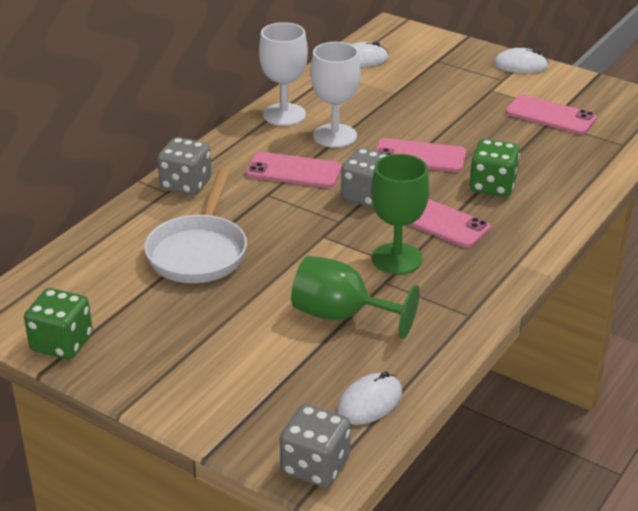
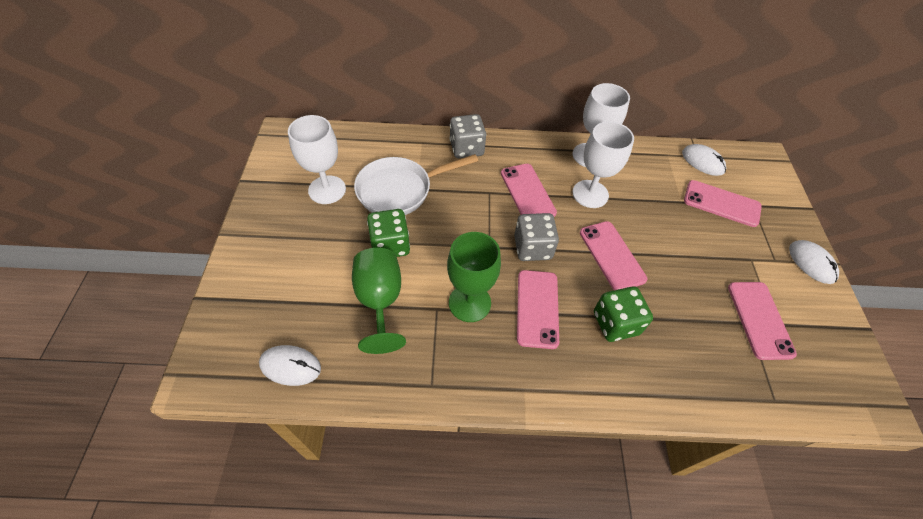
camera: 55 degrees right, 20 degrees up
(62, 343) = (271, 175): green dice -> green dice (390, 245)
(138, 305) = (327, 190): none -> white goblet
(315, 466) = (207, 365): grey dice -> none
(419, 74) = (721, 203): none -> pink phone

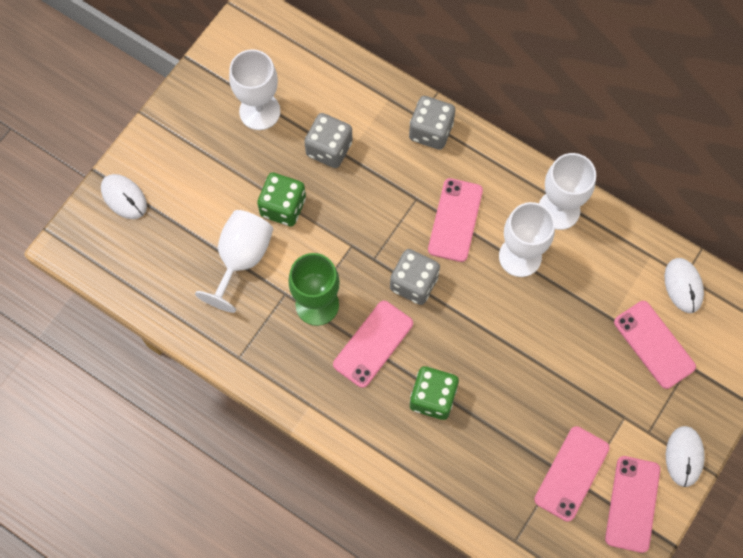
camera: 35 degrees right, 15 degrees up
(290, 366) = (139, 277): white mouse -> white mouse (124, 197)
(380, 301) = (241, 258): green goblet -> white goblet
(400, 190) = (329, 149): white pan -> grey dice
(611, 255) = (484, 334): pink phone -> pink phone (632, 504)

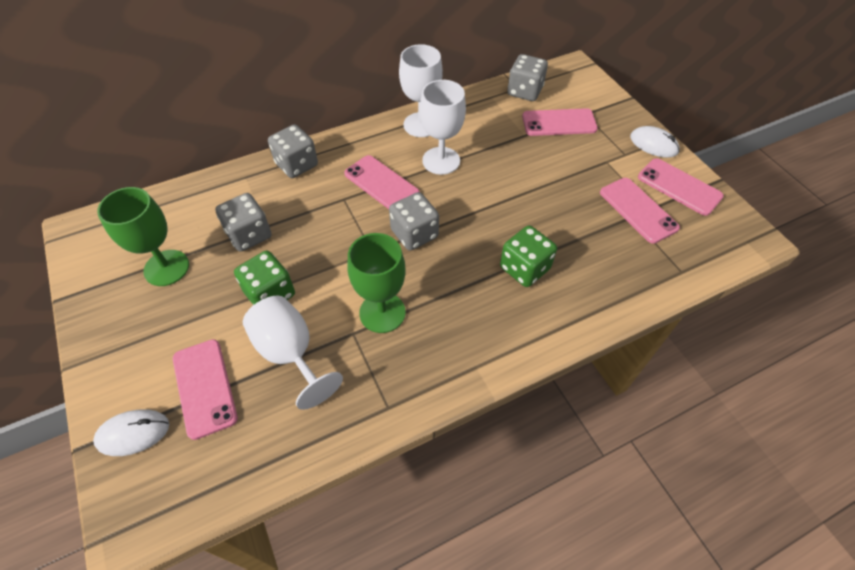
camera: 60 degrees left, 15 degrees down
(259, 111) = (166, 268): white goblet -> green goblet
(373, 344) = (449, 288): pink phone -> pink phone (204, 387)
(683, 286) = (524, 91): white mouse -> grey dice

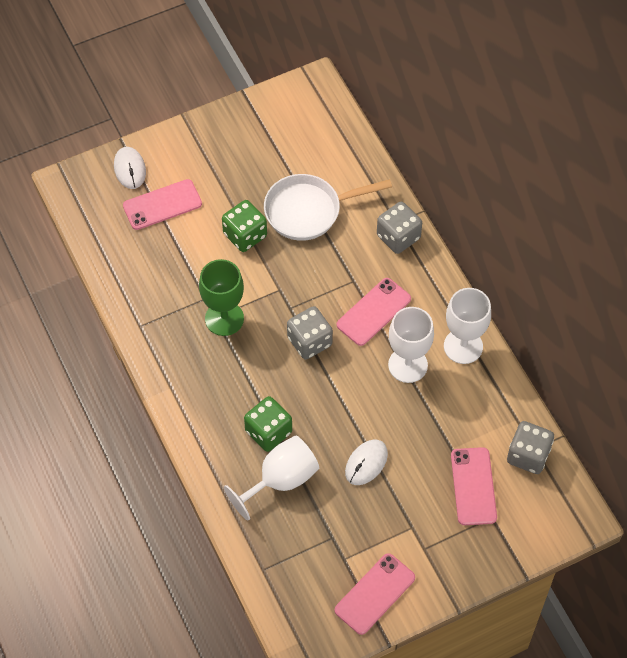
camera: 90 degrees right, 5 degrees up
(166, 268) = (273, 157): green goblet -> none
(249, 235) = (309, 211): grey dice -> white pan
(290, 353) = (189, 256): white goblet -> white goblet (280, 480)
(638, 210) = (341, 545): pink phone -> none
(653, 144) = (441, 582): white mouse -> white mouse (366, 463)

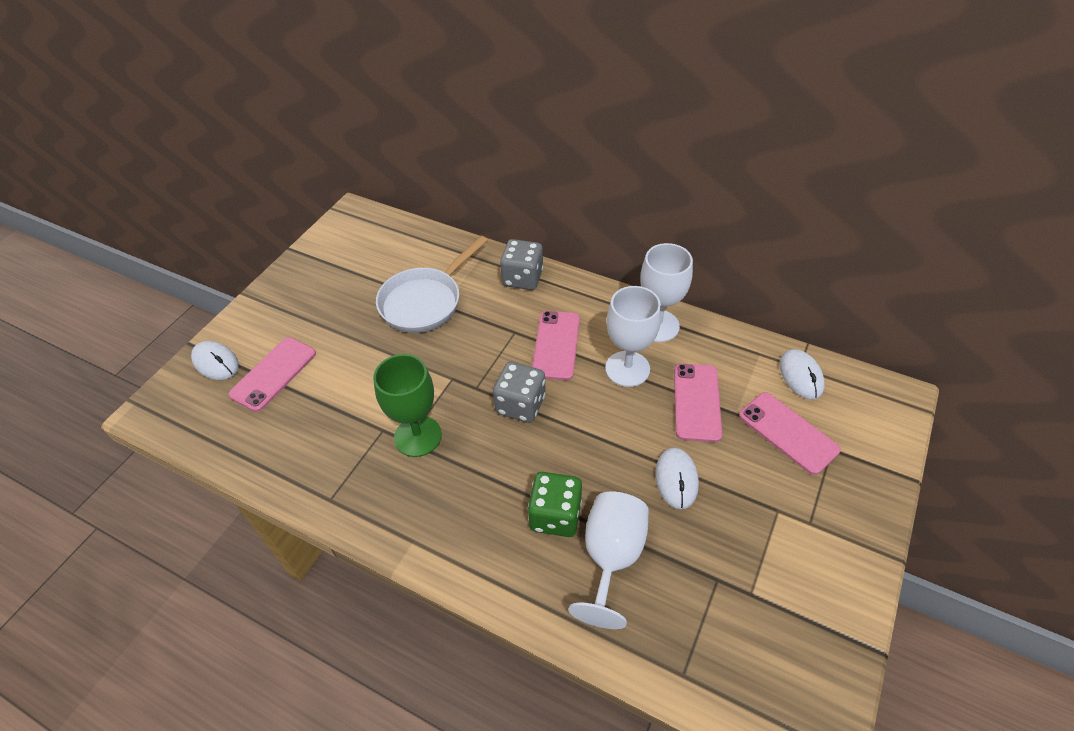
camera: 35 degrees left, 10 degrees down
(245, 235) = (380, 353): green dice -> none
(374, 594) = (816, 608): pink phone -> pink phone (696, 402)
(528, 455) = (801, 376): grey dice -> white mouse

